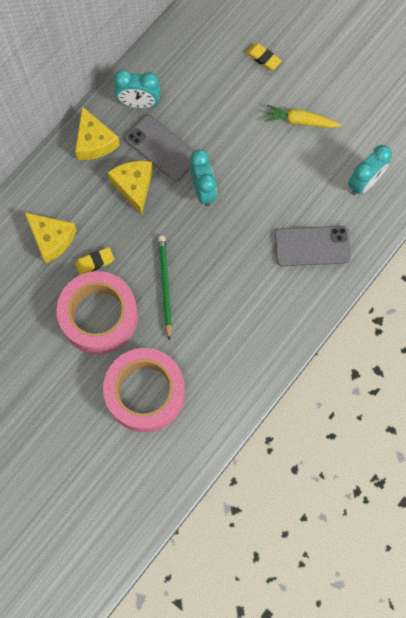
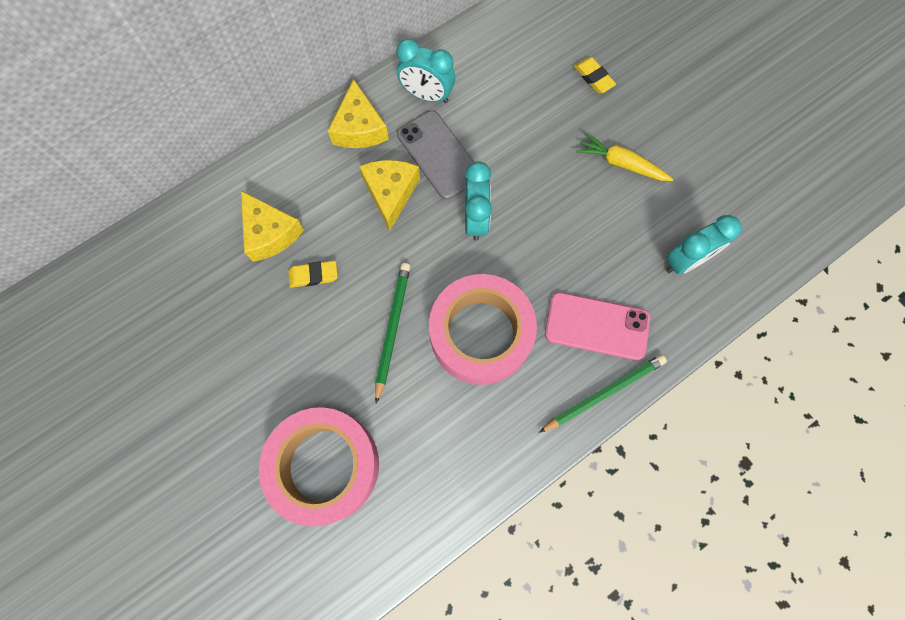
camera: 15 degrees right, 0 degrees up
(99, 316) = (297, 347): pink tape -> pink tape (481, 334)
(312, 246) = (597, 326): grey phone -> pink phone
(328, 292) = (603, 393): none -> green pencil

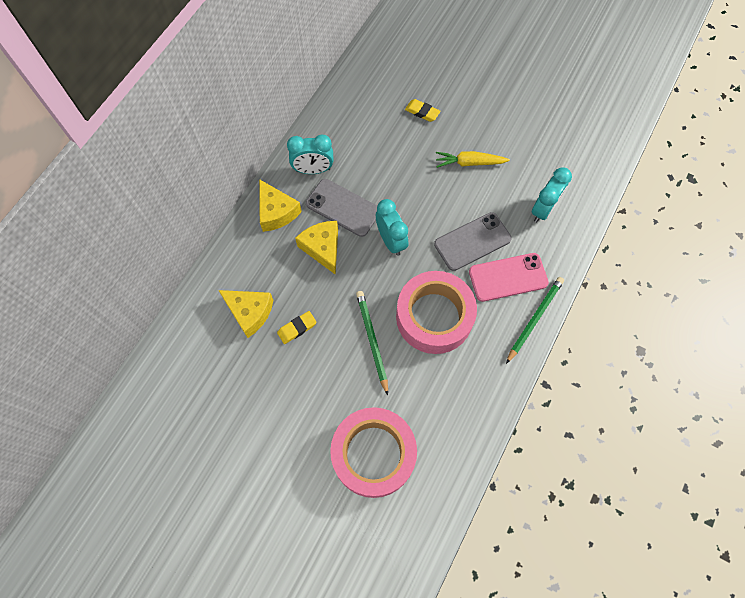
camera: 25 degrees left, 5 degrees down
(575, 262) = (472, 241): none -> grey phone

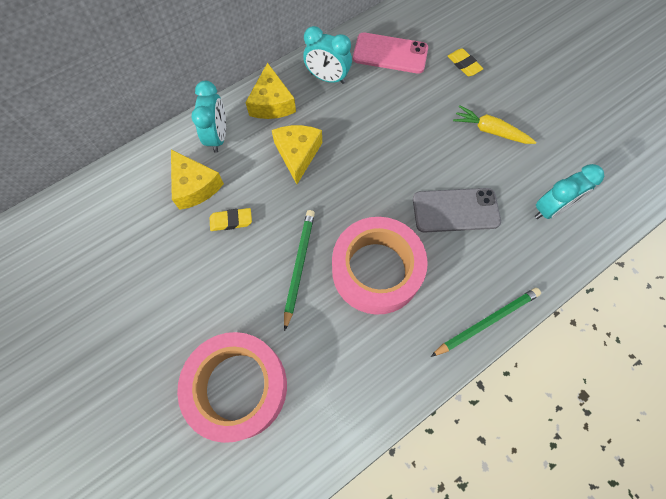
camera: 25 degrees right, 0 degrees up
(343, 208) = (338, 124): grey phone -> none
(391, 241) = (369, 175): turquoise clock -> turquoise clock (218, 137)
(508, 277) = (477, 264): pink phone -> pink phone (390, 54)

